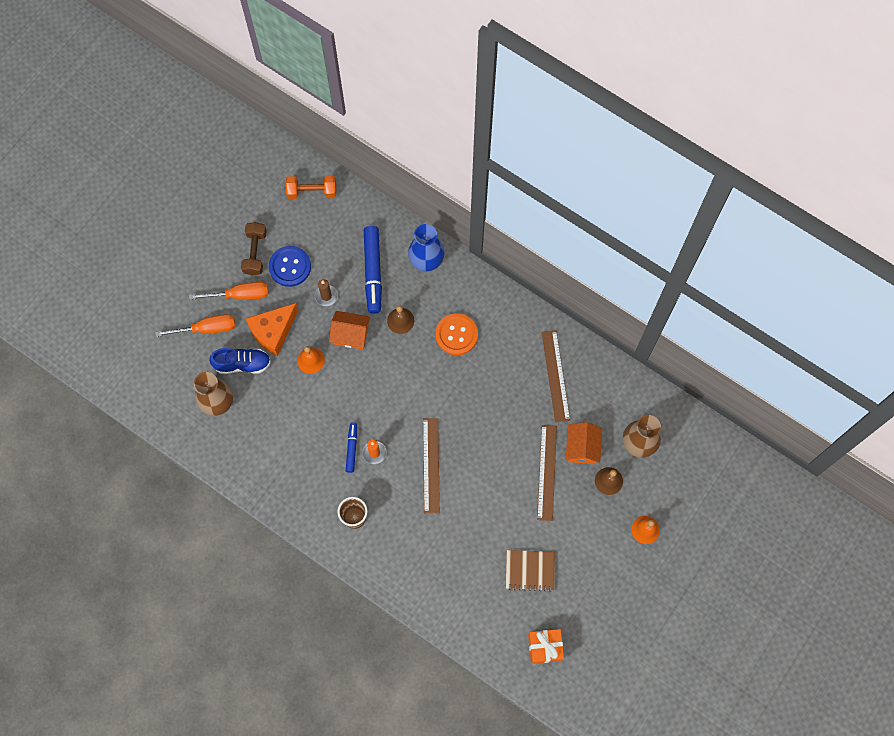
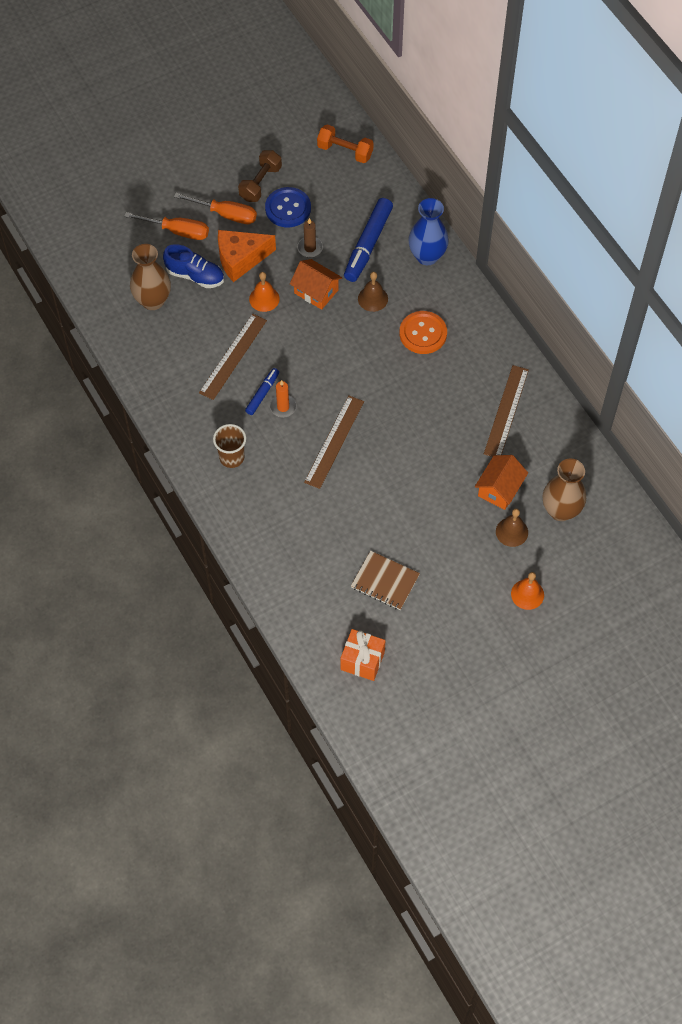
camera: 25 degrees right, 10 degrees down
(547, 472) = (450, 497): brown ruler -> brown ruler (233, 356)

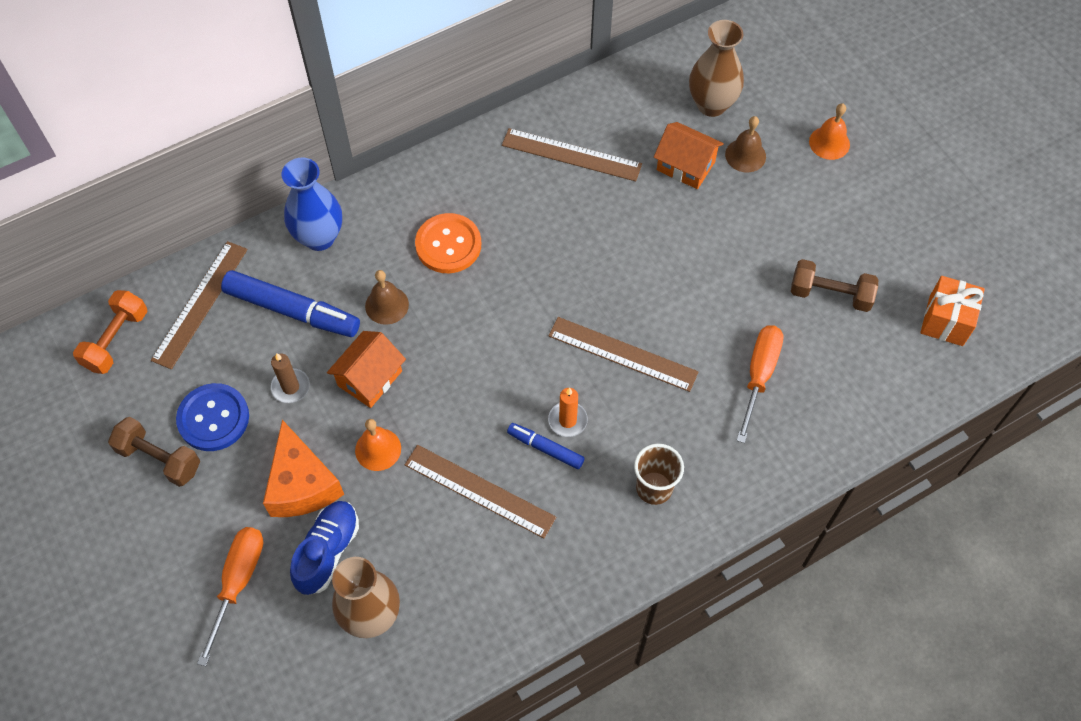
camera: 90 degrees left, 0 degrees up
(226, 214) = (213, 508): orange screwdriver -> orange screwdriver (759, 375)
(372, 193) = (200, 304): none -> brown ruler
(385, 581) = (830, 294): brown notebook -> brown dumbbell

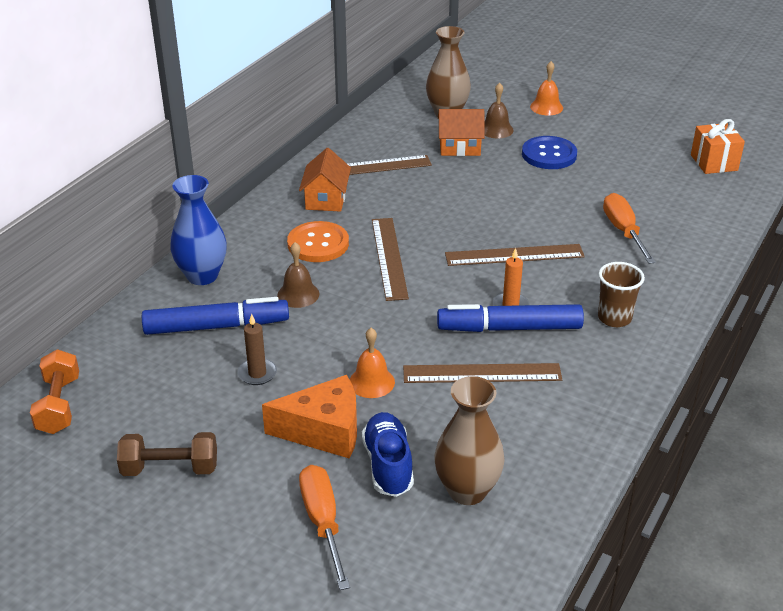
camera: 30 degrees left, 25 degrees down
(200, 304) = (125, 352): brown ruler -> brown ruler (389, 258)
(213, 418) = (201, 421): blue button -> blue button (549, 155)
(302, 484) = (324, 431): orange cheese -> orange cheese turned 45 degrees counterclockwise
(369, 378) = (324, 342): orange house -> orange house (326, 199)
(545, 448) = (509, 328): blue marker -> blue marker, size x1.85
(830, 294) = (626, 175): brown dumbbell -> none

